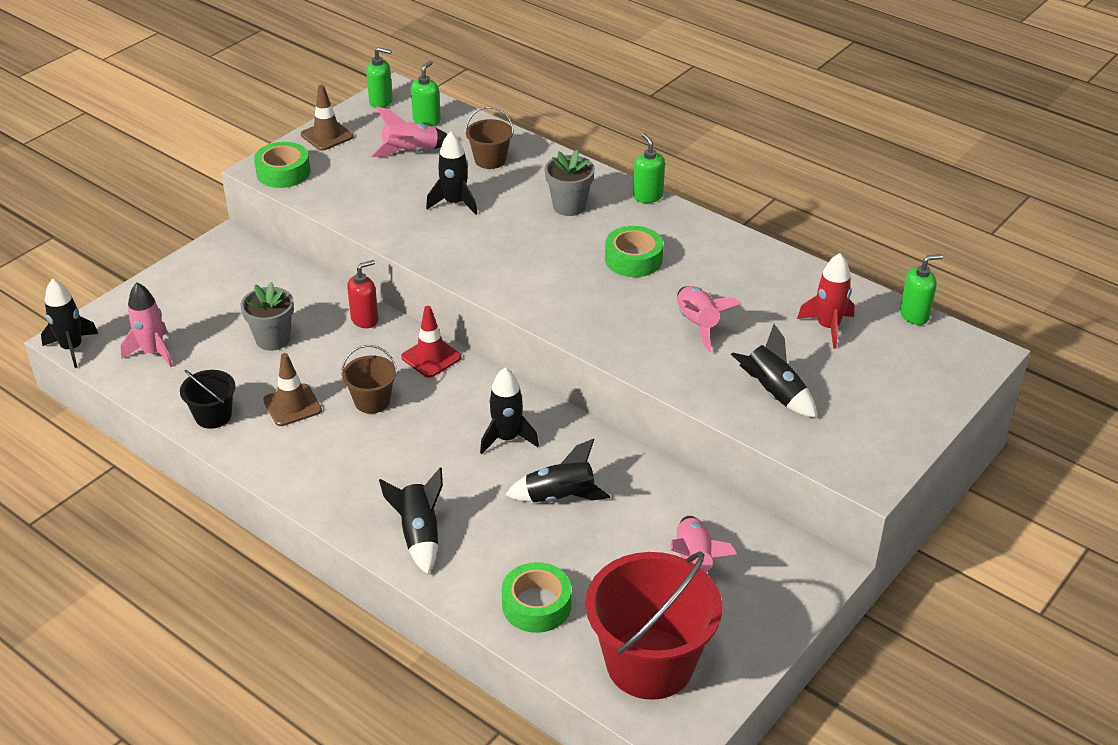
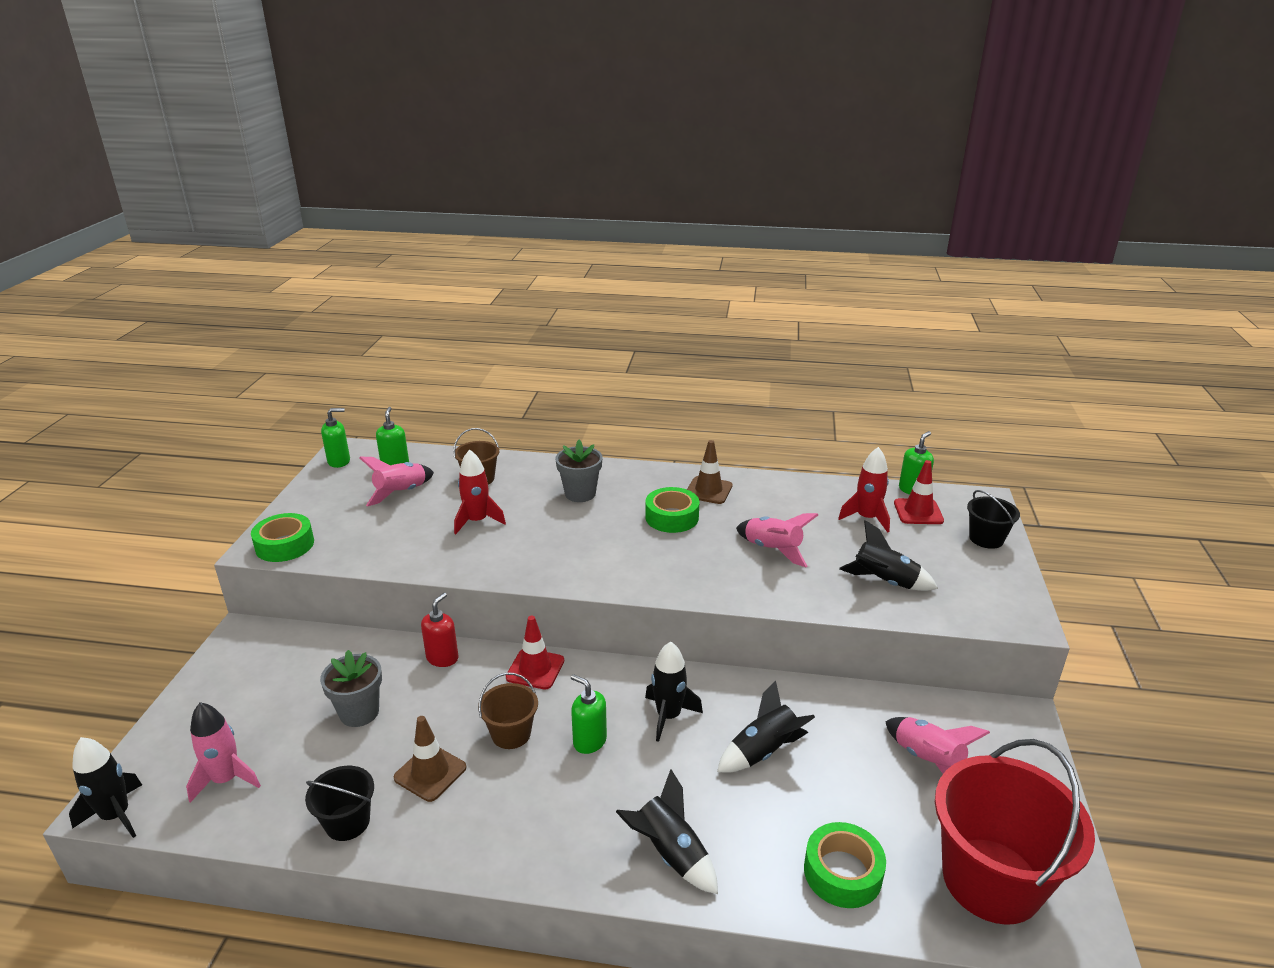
camera: 30 degrees left, 10 degrees down
(327, 136) = (306, 502): brown traffic cone -> brown traffic cone (708, 490)
(454, 203) = (477, 521): black rocket -> red rocket
(648, 196) = (636, 468): green soap dispenser -> green soap dispenser (589, 741)
(891, 340) = (918, 512): none -> red traffic cone
(931, 392) = (986, 539): none -> black bucket

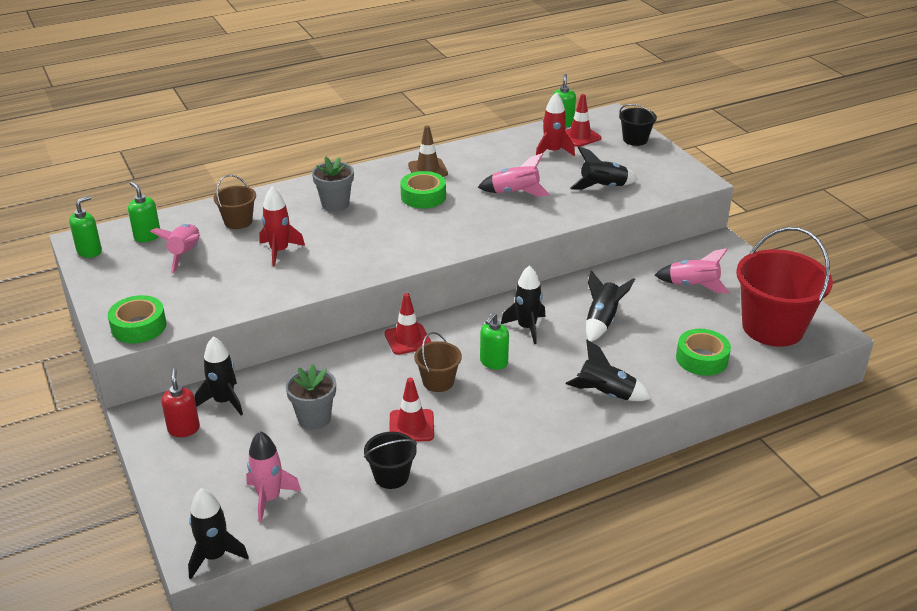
camera: 35 degrees left, 5 degrees up
(313, 653) = (224, 401): none -> black rocket
(430, 773) = (411, 426): brown traffic cone -> red traffic cone
(442, 658) = (331, 361): red soap dispenser -> red soap dispenser (184, 429)
(589, 741) = (493, 362): green soap dispenser -> green soap dispenser turned 60 degrees counterclockwise

